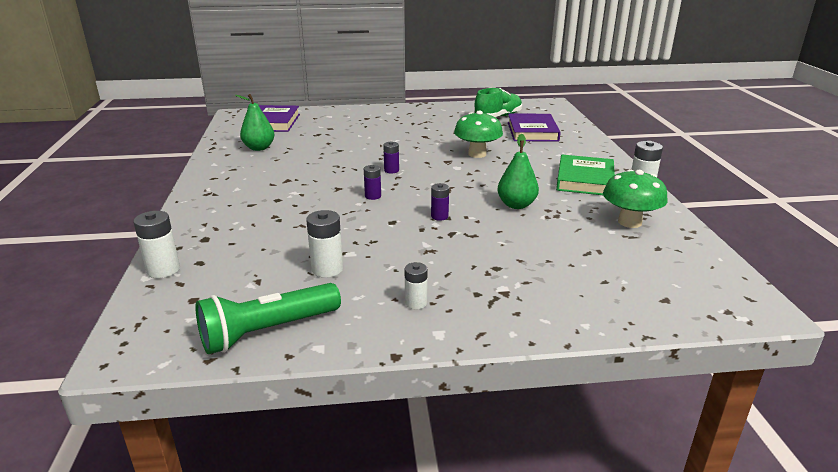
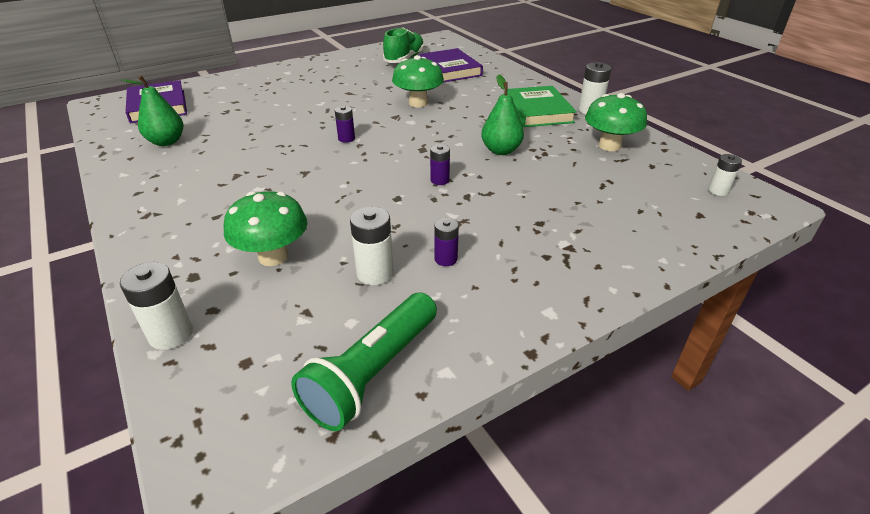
camera: 25 degrees left, 10 degrees up
(266, 239) = (273, 256): none -> green mushroom
(373, 196) = (351, 173): purple battery -> purple battery (446, 259)
(416, 303) = (499, 285): white battery -> white battery (718, 191)

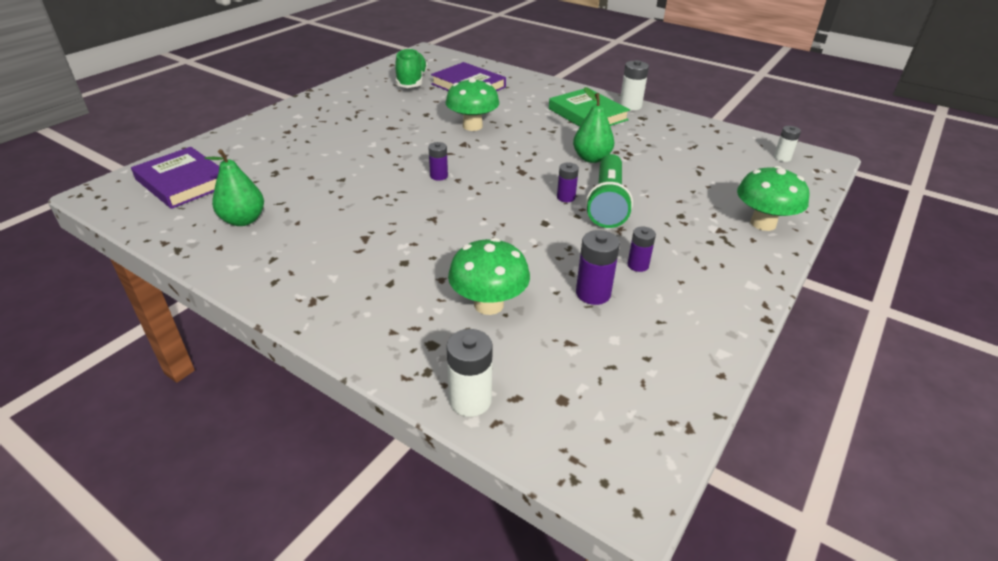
camera: 25 degrees left, 0 degrees up
(372, 373) = (671, 372): green flashlight -> green flashlight (607, 203)
(375, 273) = (593, 293): white battery -> purple battery
(609, 146) = (674, 136): green mushroom -> green mushroom (763, 223)

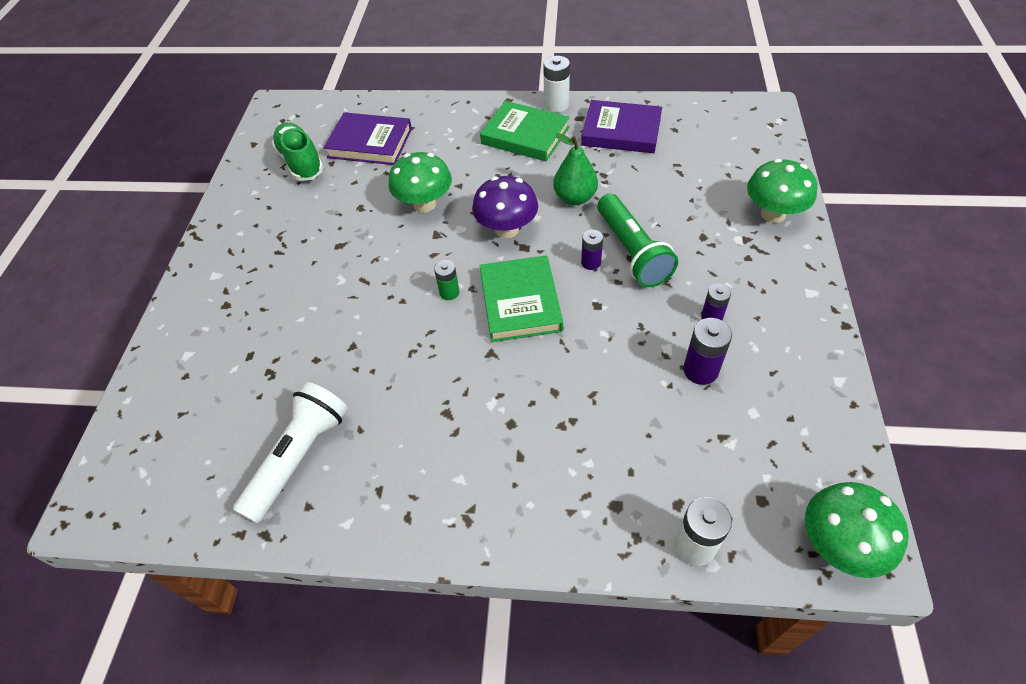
camera: 25 degrees left, 15 degrees up
(183, 182) = (175, 440): purple book -> purple book (621, 131)
(243, 220) = (299, 457): green pear -> white flashlight
(439, 176) = (449, 292): purple battery -> green battery
(486, 199) = (520, 302): none -> green book
(488, 304) = (626, 432): green mushroom -> green mushroom (839, 544)
(518, 158) = (507, 229): none -> purple mushroom
(782, 158) = (734, 120): white battery -> none

